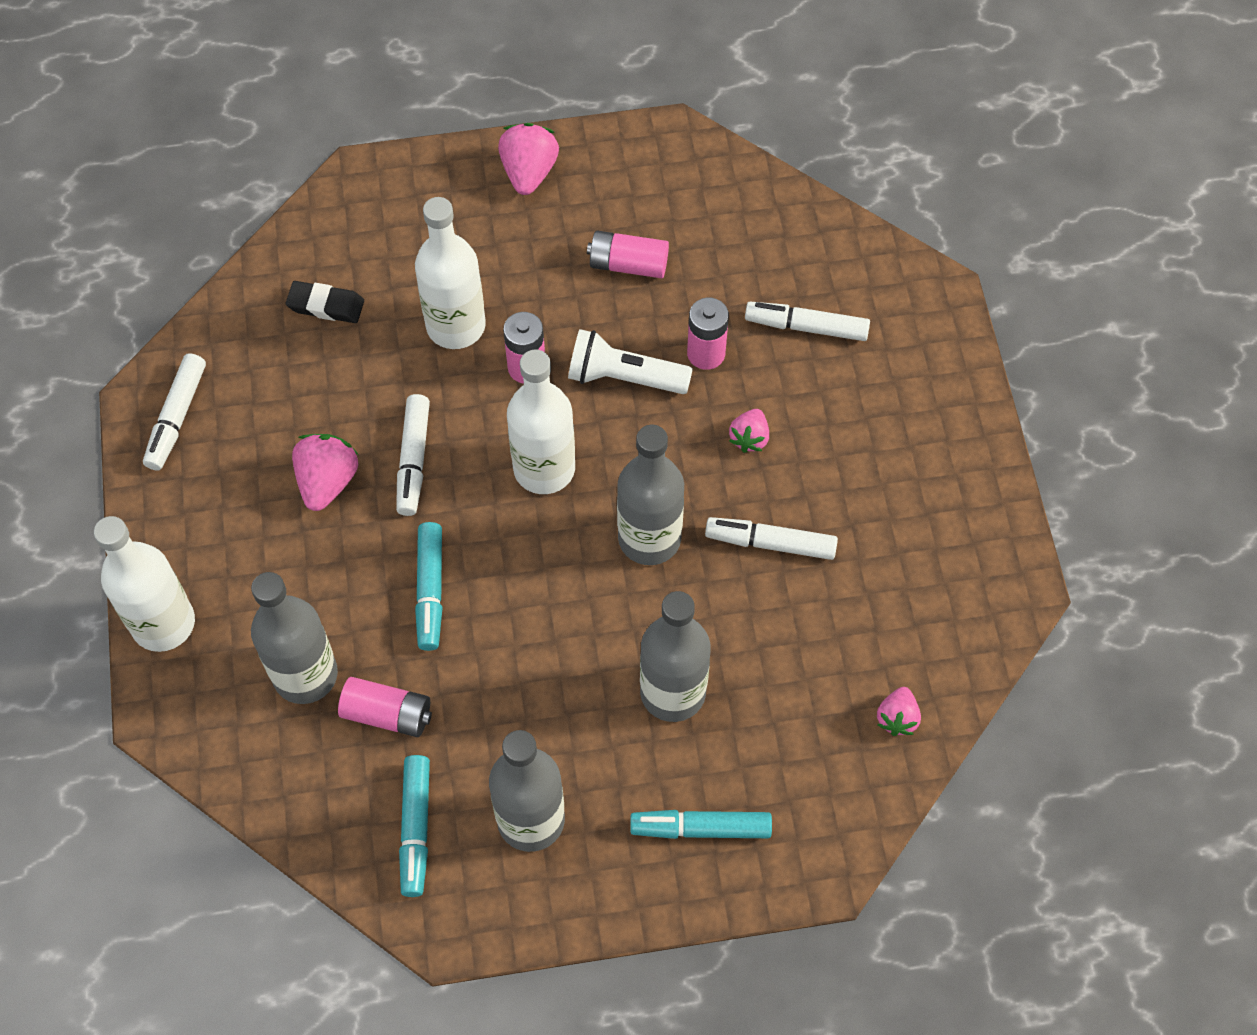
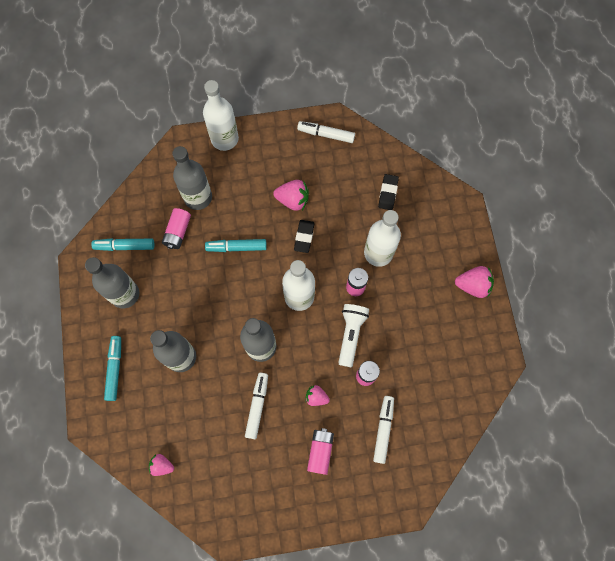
camera: 90 degrees right, 10 degrees up
(414, 460) = (304, 237): white marker -> black eraser
(628, 264) = (418, 336): pink battery -> pink battery (320, 451)

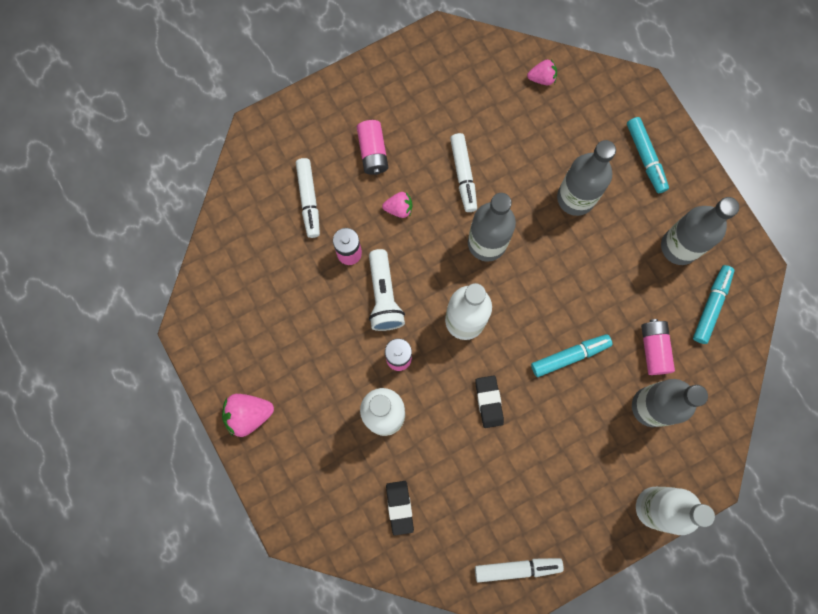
camera: 160 degrees right, 5 degrees up
(125, 246) = (711, 306): turquoise marker -> turquoise marker turned 45 degrees counterclockwise
(293, 200) = (524, 449): pink strawberry -> none

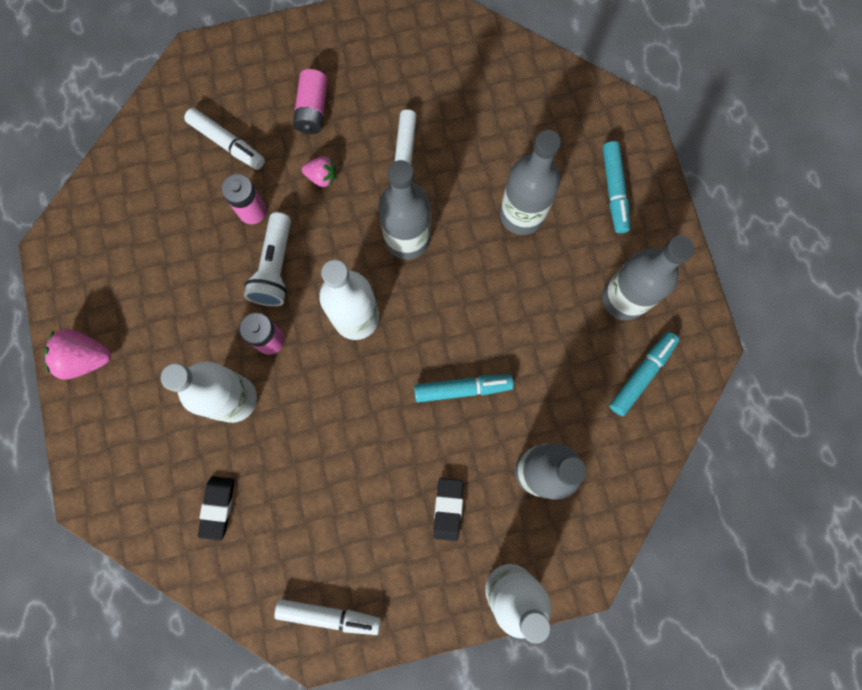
camera: 15 degrees right, 0 degrees up
(309, 200) = (227, 143): white marker -> white marker turned 60 degrees counterclockwise
(489, 402) = (355, 416): black eraser -> black eraser (448, 509)
(542, 78) = (523, 76): pink strawberry -> none
(654, 349) = (561, 406): pink battery -> none

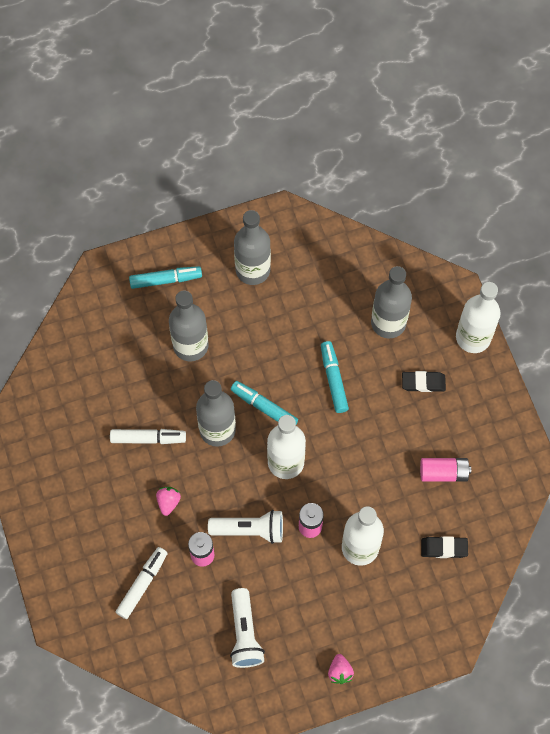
camera: 95 degrees left, 10 degrees down
(85, 358) = (340, 672): pink strawberry -> pink strawberry, size x0.63
(151, 252) = (245, 633): none -> white flashlight
(312, 109) = (107, 517): pink battery -> pink battery (443, 473)
(329, 615) = (508, 458): white marker -> none
(641, 375) = (310, 257): turquoise marker -> turquoise marker (264, 407)

